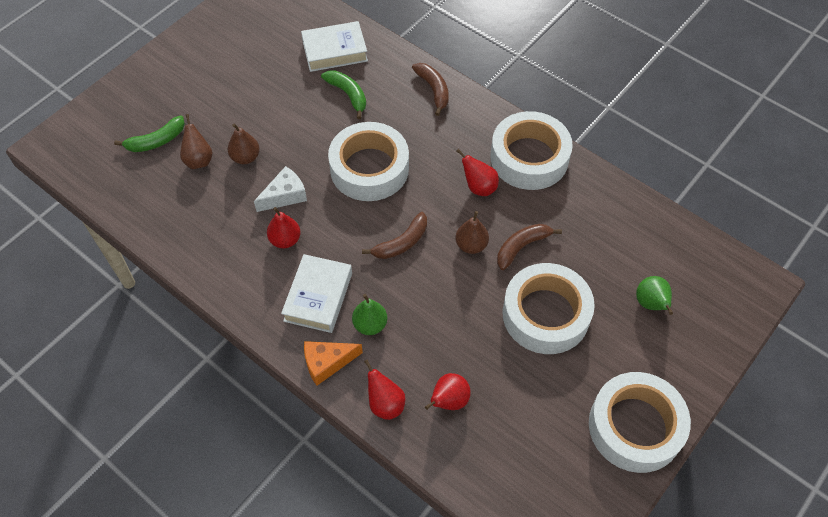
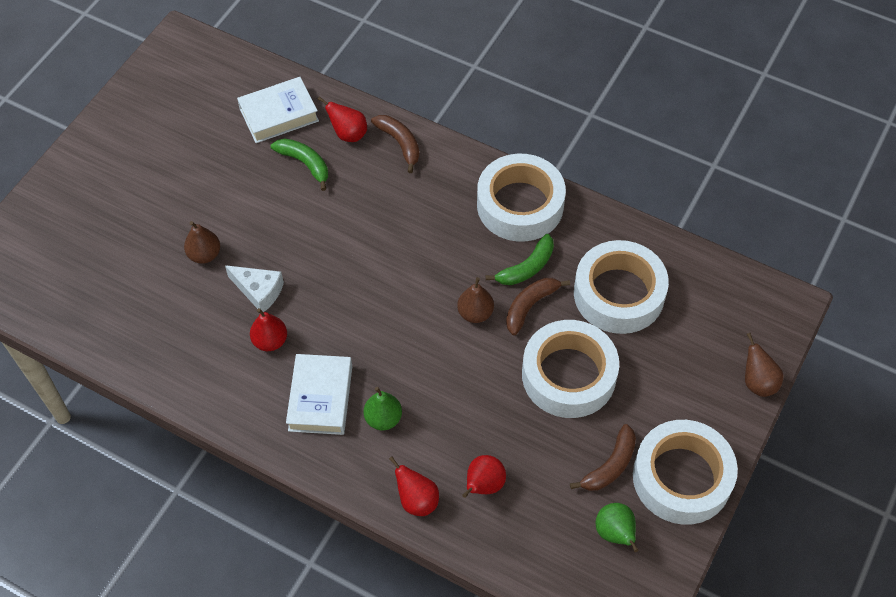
camera: 10 degrees left, 0 degrees up
(156, 141) = (98, 252): green banana -> green banana (526, 268)
(198, 160) = (152, 266): brown pear -> brown pear (757, 382)
(285, 195) = (259, 291): white cheese -> white cheese turned 75 degrees clockwise
(327, 363) = (345, 468): orange cheese -> none
(369, 168) = (346, 245): white tape -> white tape (619, 294)
(401, 243) = (399, 323): brown banana -> brown banana (610, 466)
(479, 187) = (471, 247): red pear -> red pear (348, 134)
(651, 304) = (677, 345): green pear -> green pear (615, 533)

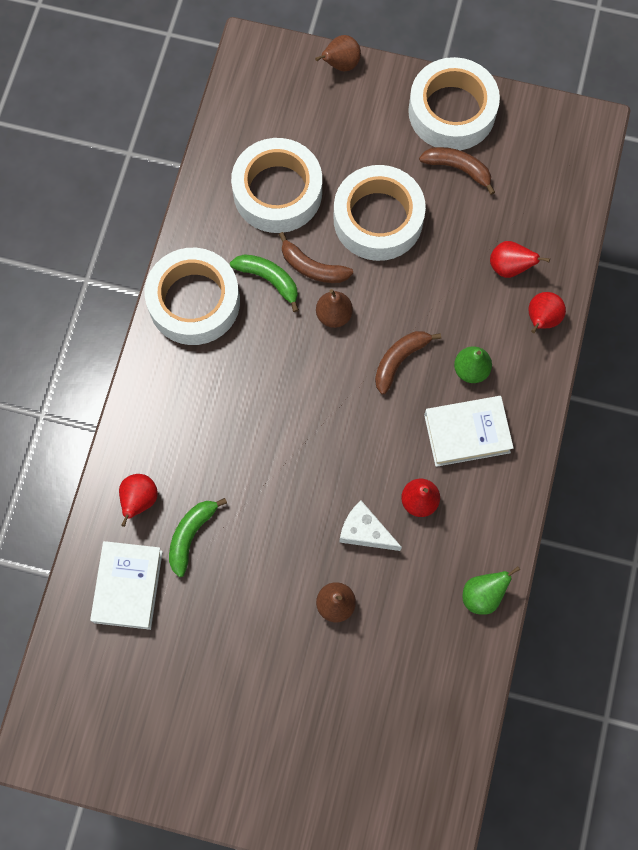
camera: 105 degrees left, 15 degrees up
(259, 291) = (365, 531): white cheese -> white cheese turned 75 degrees counterclockwise
(279, 115) = (128, 586): white book -> white book turned 45 degrees clockwise
(400, 143) = (140, 441): brown banana -> brown banana (399, 360)
(615, 533) = (519, 154): green pear -> green pear (482, 595)

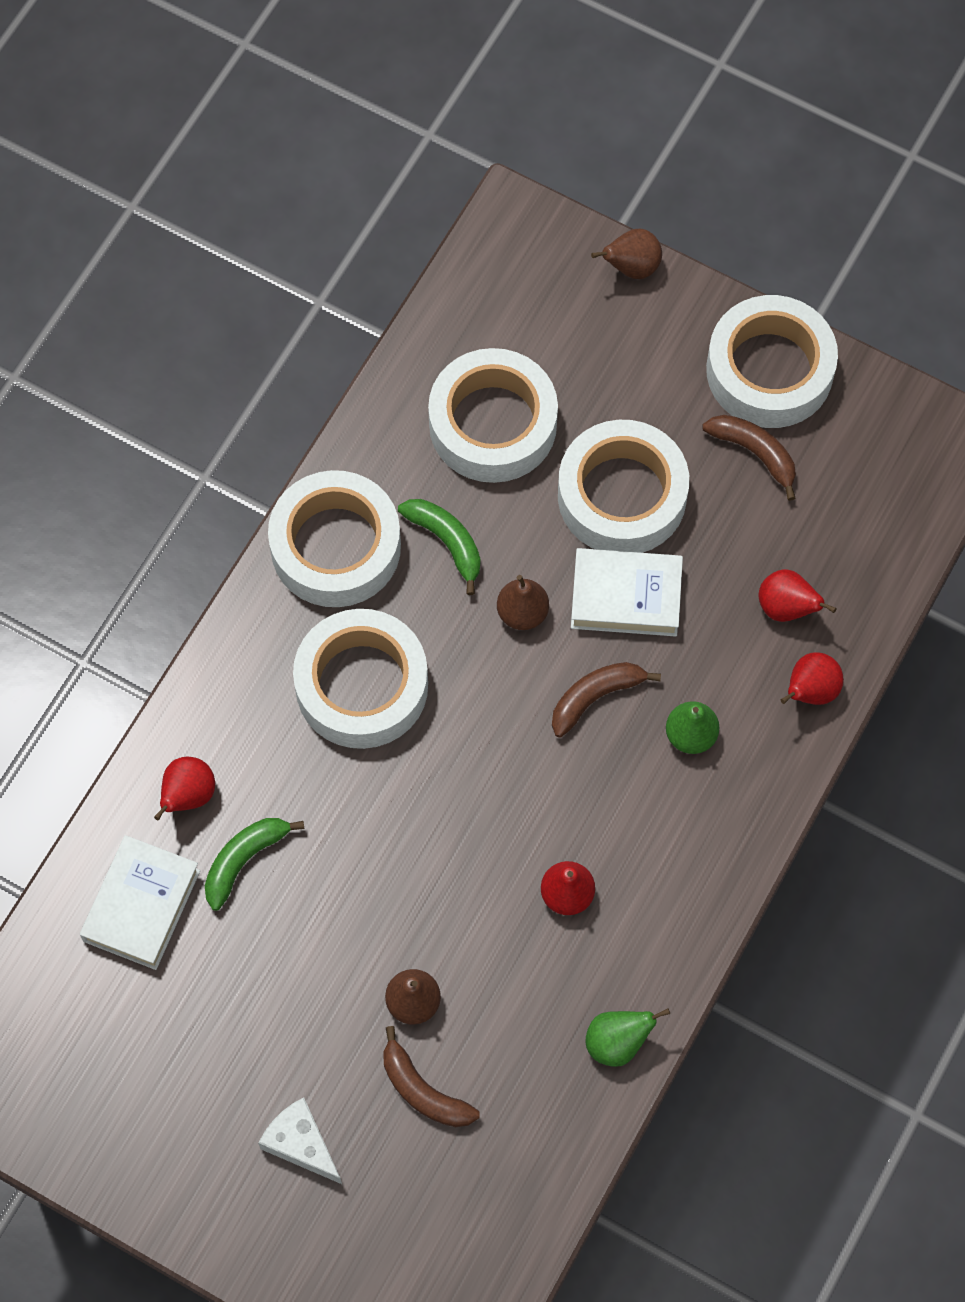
camera: 15 degrees right, 5 degrees down
(238, 393) = (362, 685): none -> white tape
(312, 267) = (511, 540): brown banana -> brown banana (423, 1090)
(365, 531) = (481, 916): white cheese -> white cheese (301, 1144)
(467, 433) = (659, 820): white book -> white book (626, 597)

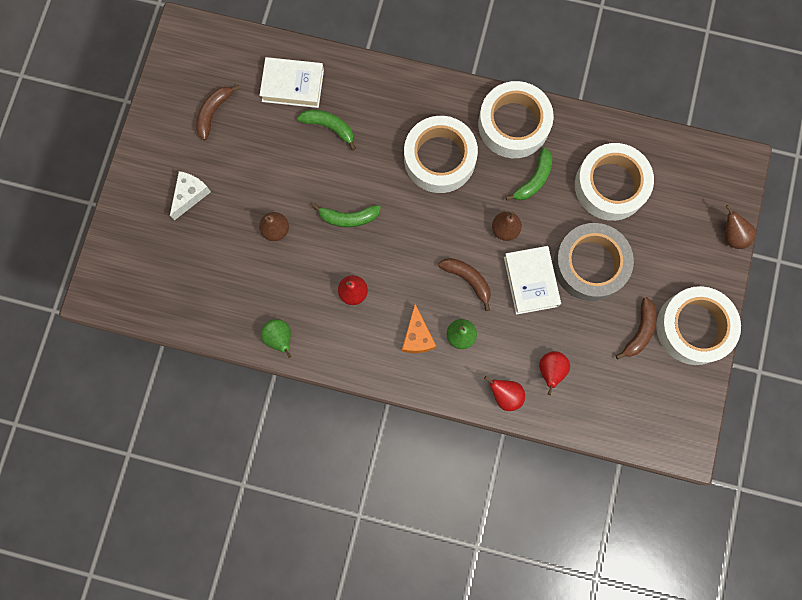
camera: 75 degrees right, 10 degrees up
(188, 795) = (356, 91): red pear -> none
(423, 1090) = (231, 247): brown banana -> brown banana (213, 112)
(427, 868) = (348, 218): none -> green banana
(622, 495) = (590, 265): white tape -> grey tape
(673, 806) = (417, 336): none -> orange cheese

